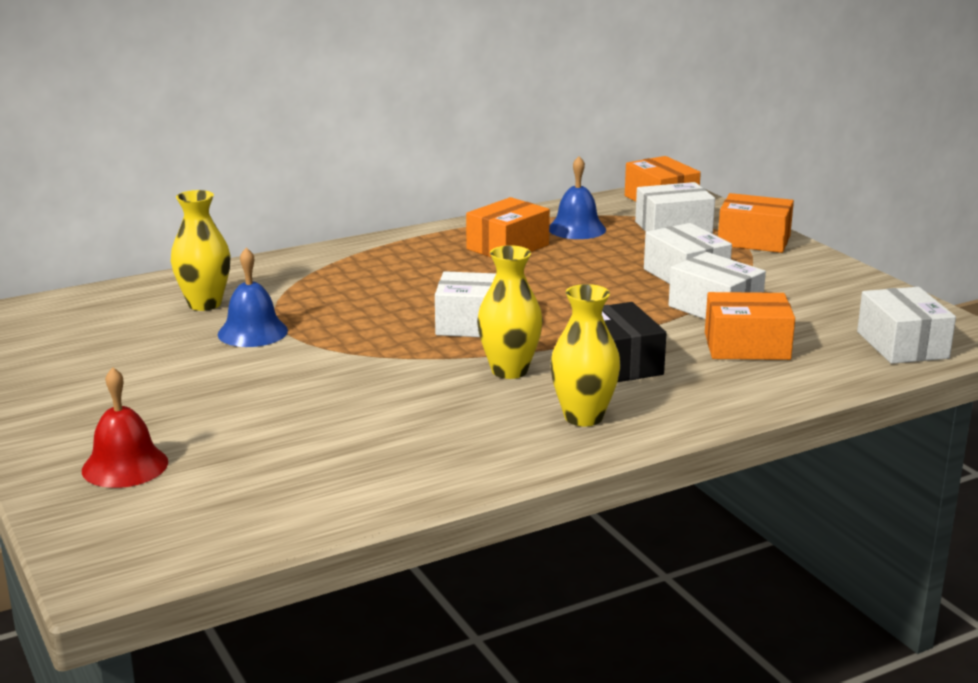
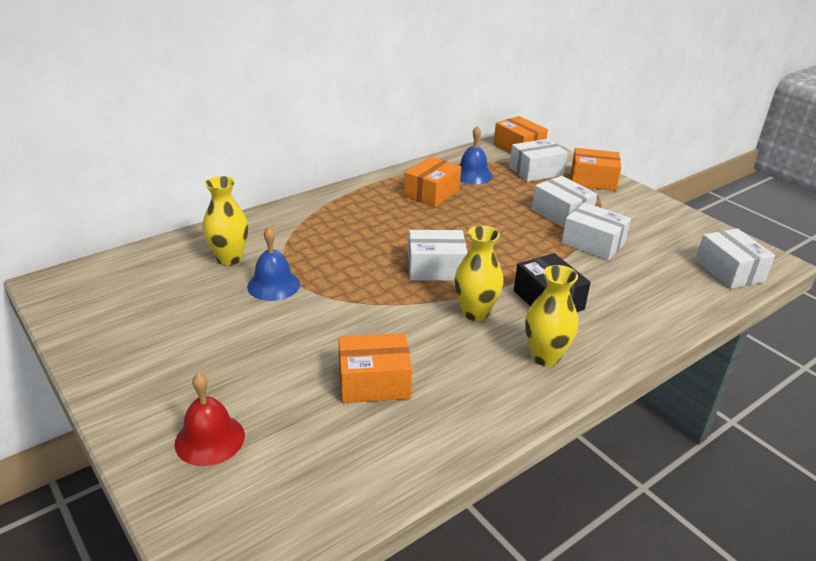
camera: 10 degrees left, 10 degrees up
(747, 346) = (629, 278): orange box -> orange box (374, 382)

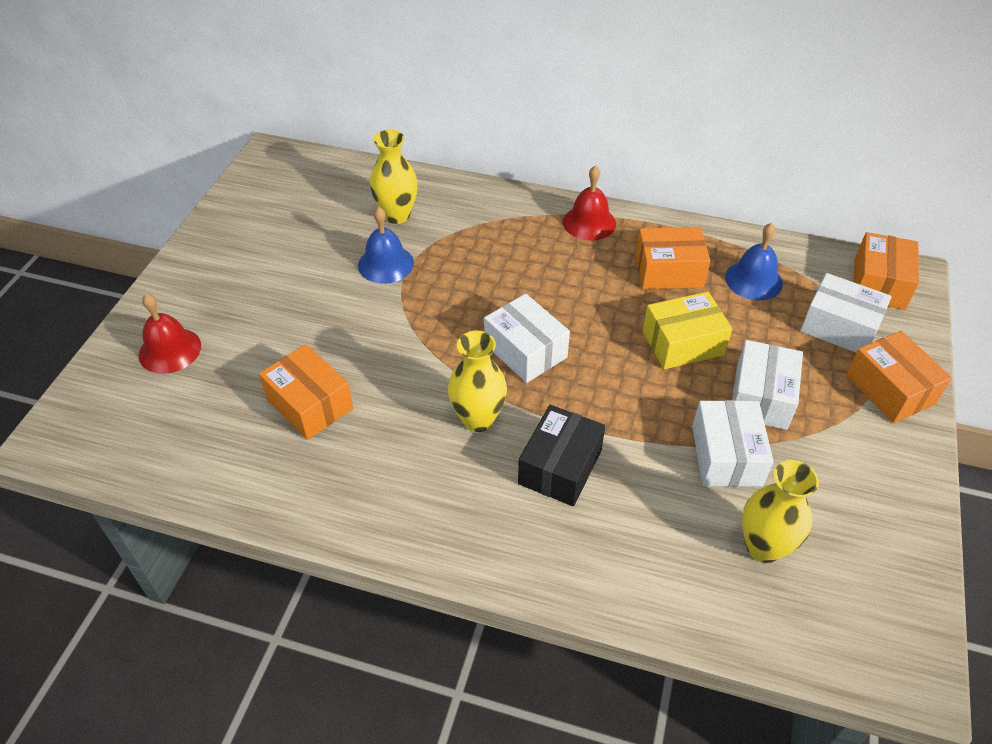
camera: 55 degrees right, 15 degrees up
(353, 196) = (589, 222): none -> red bell
(494, 216) = (683, 343): none -> yellow box
(545, 356) = (455, 509): yellow vase -> yellow vase (763, 547)
(729, 271) = (823, 625): white box -> none

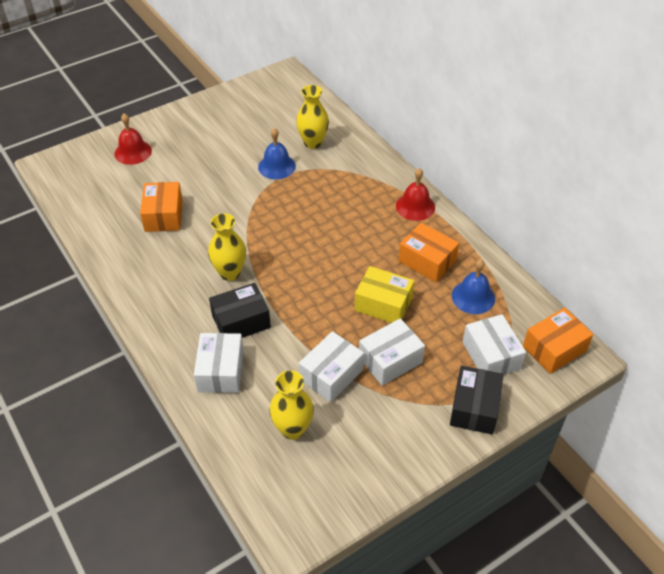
camera: 40 degrees right, 0 degrees up
(525, 350) = (293, 254): white box -> white box (221, 371)
(890, 389) = (474, 408): orange box -> black box

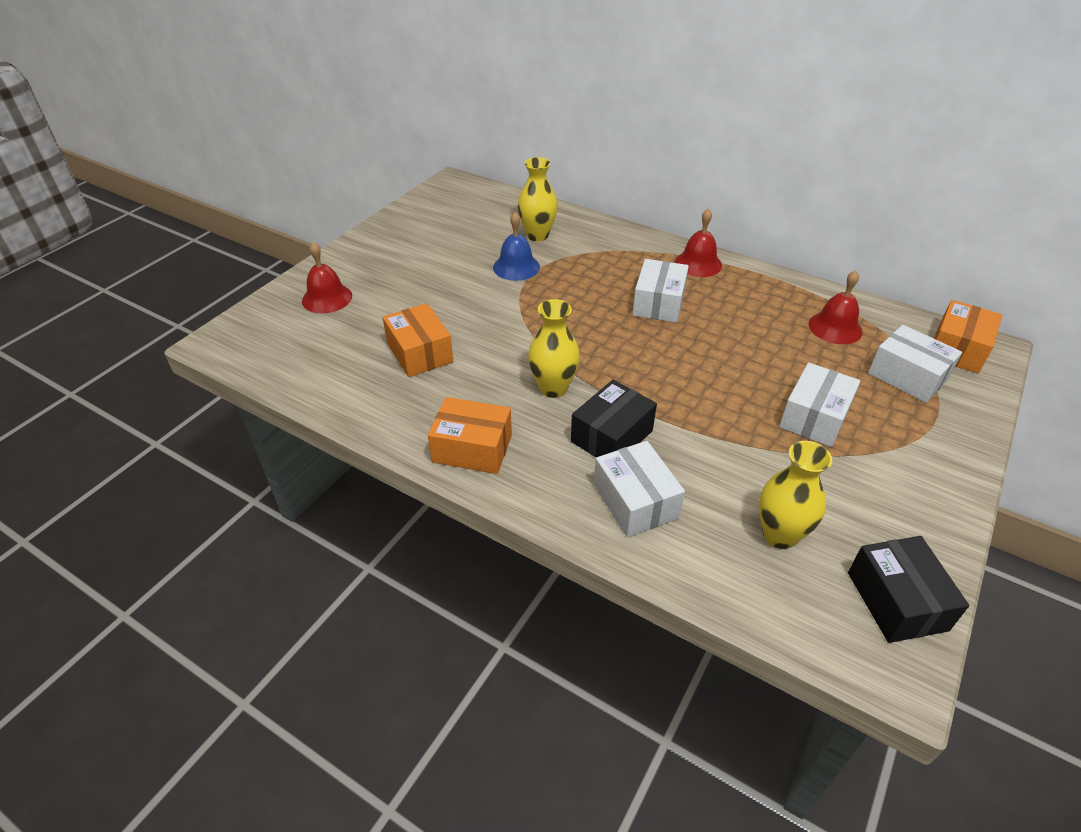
camera: 25 degrees left, 5 degrees down
(331, 375) = (766, 456): white box -> white box (658, 303)
(383, 304) = (753, 364): yellow box -> none
(427, 261) = (758, 309): orange box -> orange box (472, 448)
(473, 297) = (835, 327): blue bell -> red bell
(474, 408) = (944, 433): black box -> black box (896, 601)

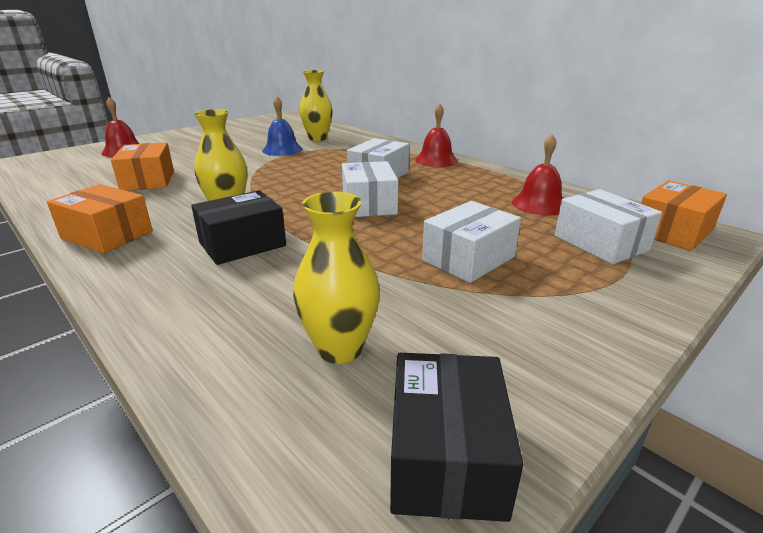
camera: 15 degrees right, 15 degrees down
(635, 501) = (207, 292): white box -> white box (369, 204)

